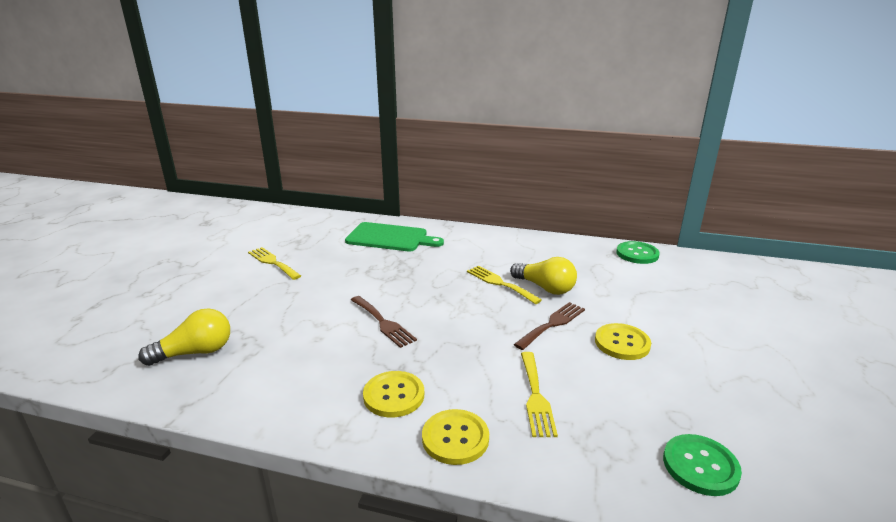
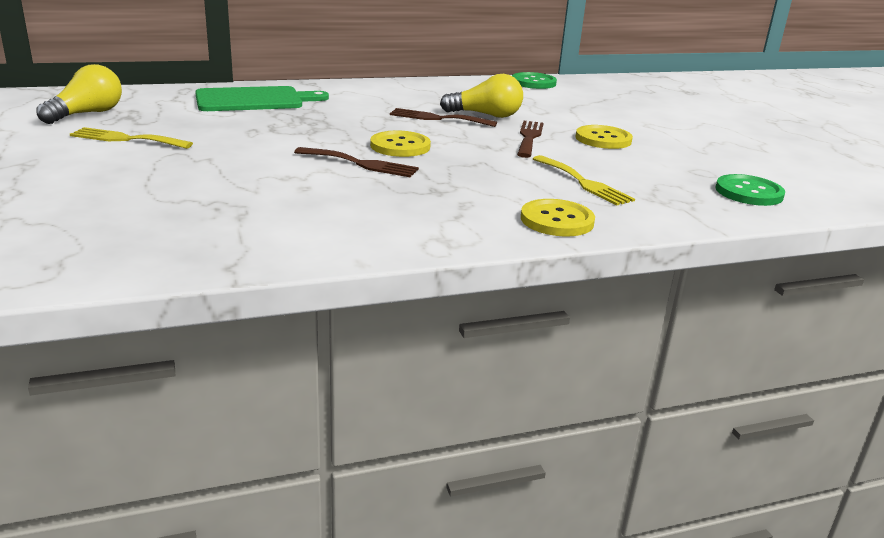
camera: 35 degrees left, 0 degrees up
(195, 352) = (161, 226): yellow light bulb -> yellow light bulb (87, 114)
(394, 395) = (458, 208): yellow button -> yellow button (400, 146)
(500, 283) = (438, 118): yellow fork -> brown fork

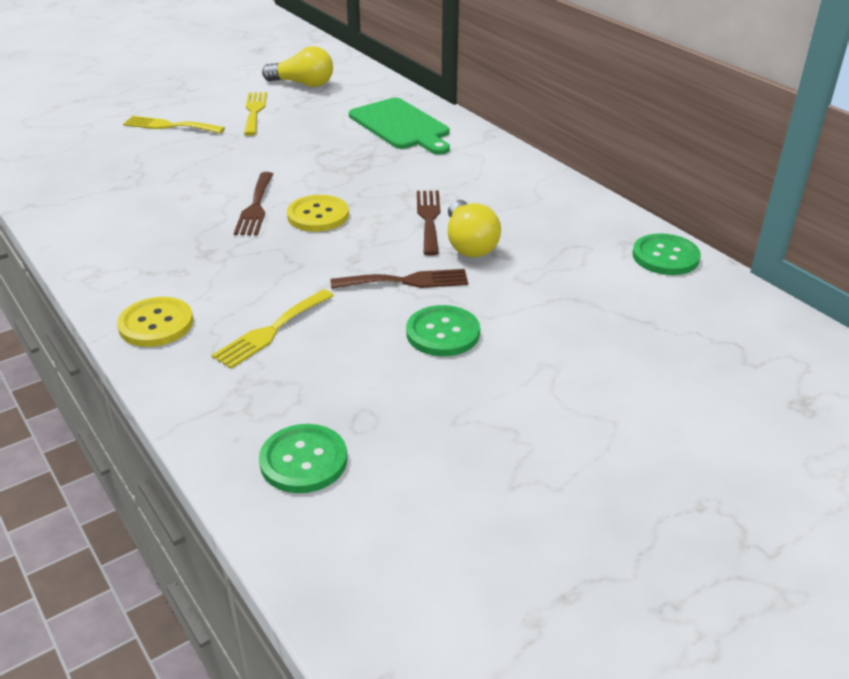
camera: 75 degrees right, 10 degrees up
(98, 177) = (169, 126): none -> yellow fork
(603, 139) = (443, 333): yellow button -> green button

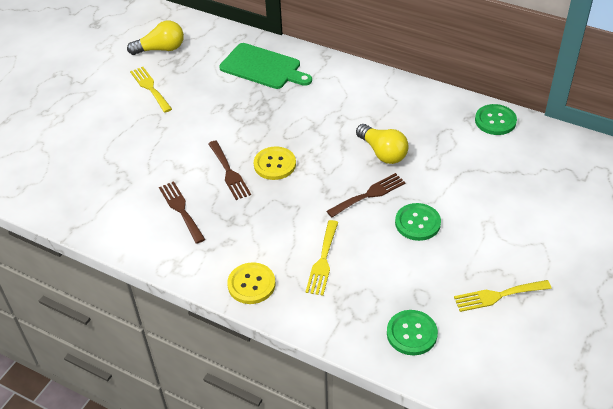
camera: 25 degrees left, 10 degrees up
(169, 126) = (101, 122): yellow fork -> yellow fork (498, 296)
(429, 219) = (344, 141): brown fork -> brown fork (181, 209)

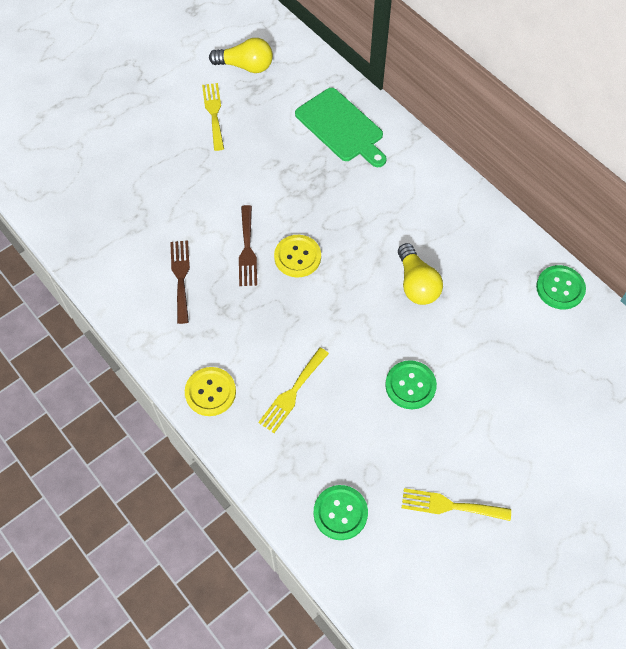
camera: 20 degrees right, 15 degrees up
(369, 194) = (377, 331): brown fork -> none

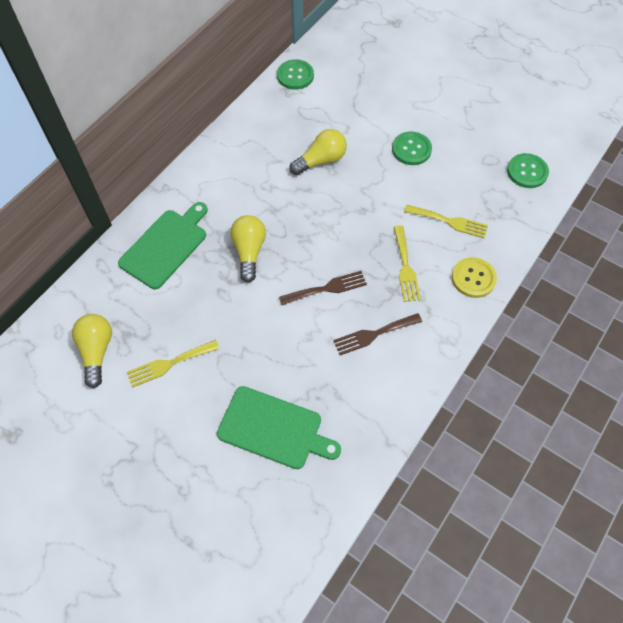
camera: 105 degrees left, 0 degrees up
(122, 177) = (274, 429): none -> green cutting board
(297, 257) = (322, 248): yellow button -> none
(313, 193) = (249, 251): none -> yellow light bulb
(450, 506) = (491, 113): yellow fork -> yellow fork (405, 267)

